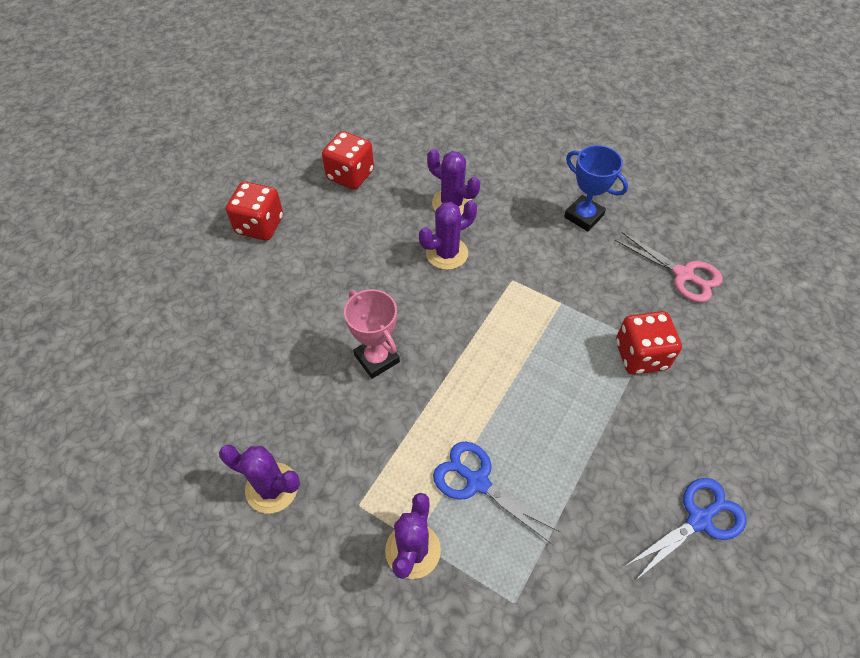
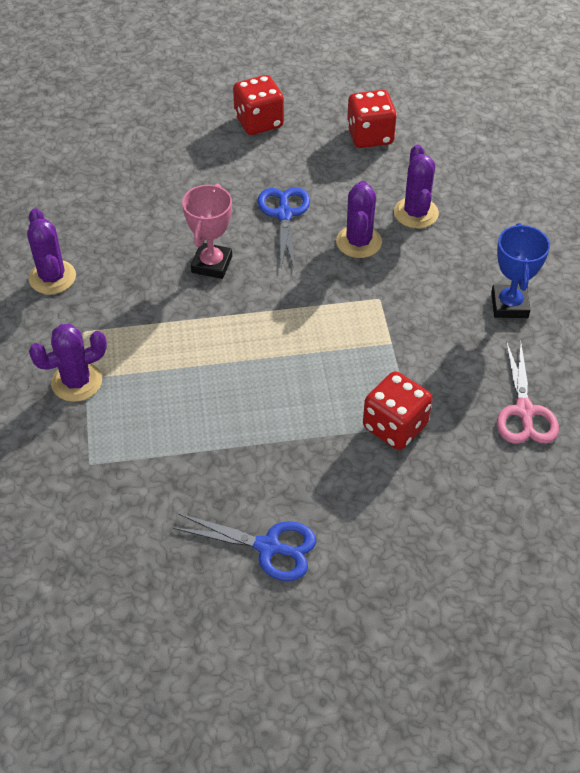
camera: 50 degrees right, 5 degrees down
(447, 253) = (359, 242): purple cactus -> purple cactus turned 75 degrees clockwise
(477, 482) = (165, 387): blue scissors -> blue scissors (284, 214)

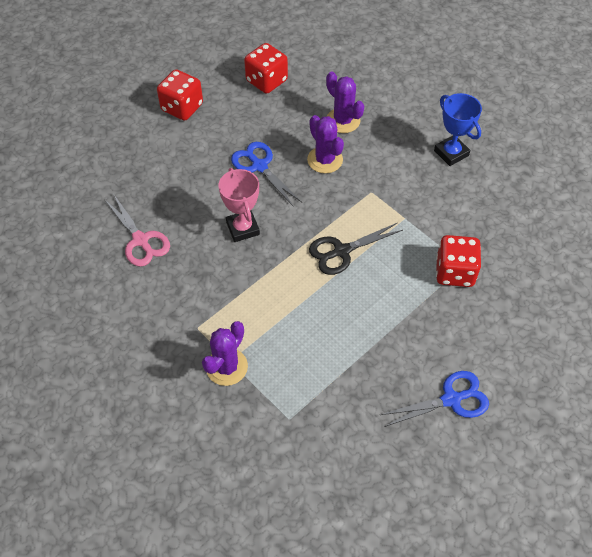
camera: 35 degrees left, 5 degrees up
(52, 277) = (138, 301): purple cactus -> none
(291, 339) = (342, 251): none -> black scissors
(524, 411) = (517, 217): pink scissors -> pink scissors (140, 240)

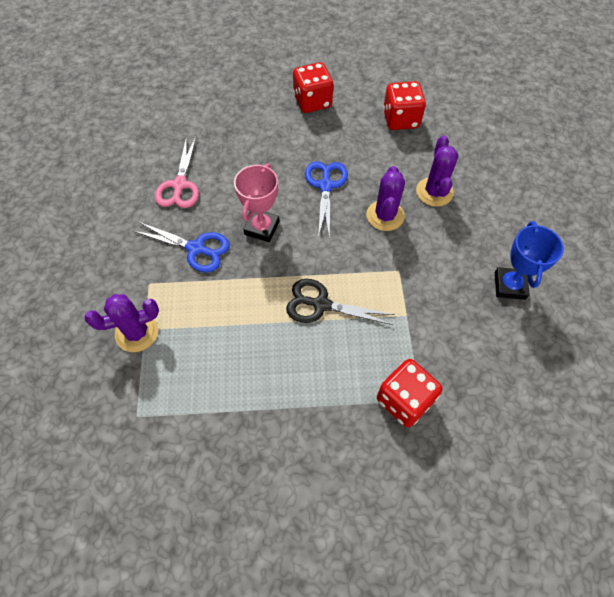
camera: 40 degrees right, 5 degrees up
(451, 399) = (282, 519): blue scissors -> blue scissors (196, 248)

